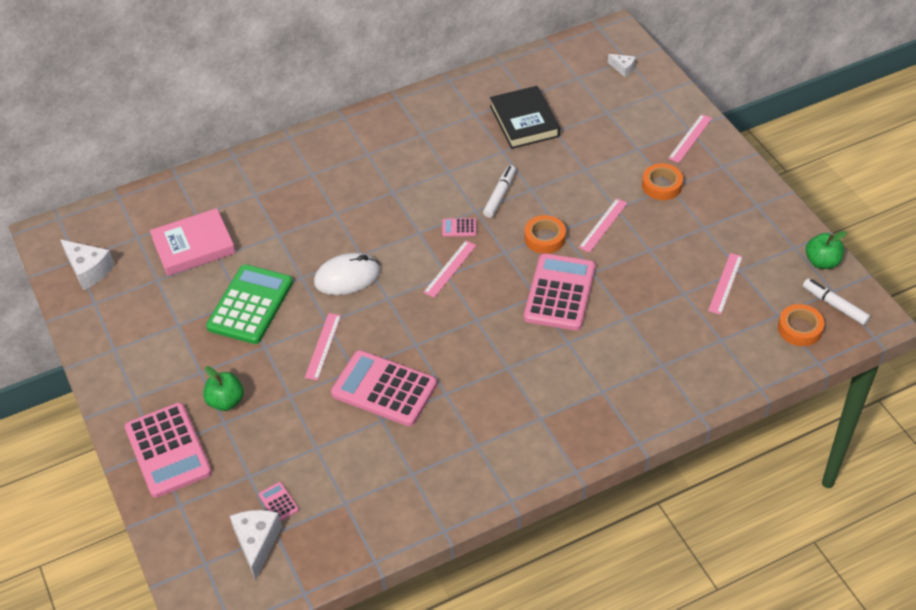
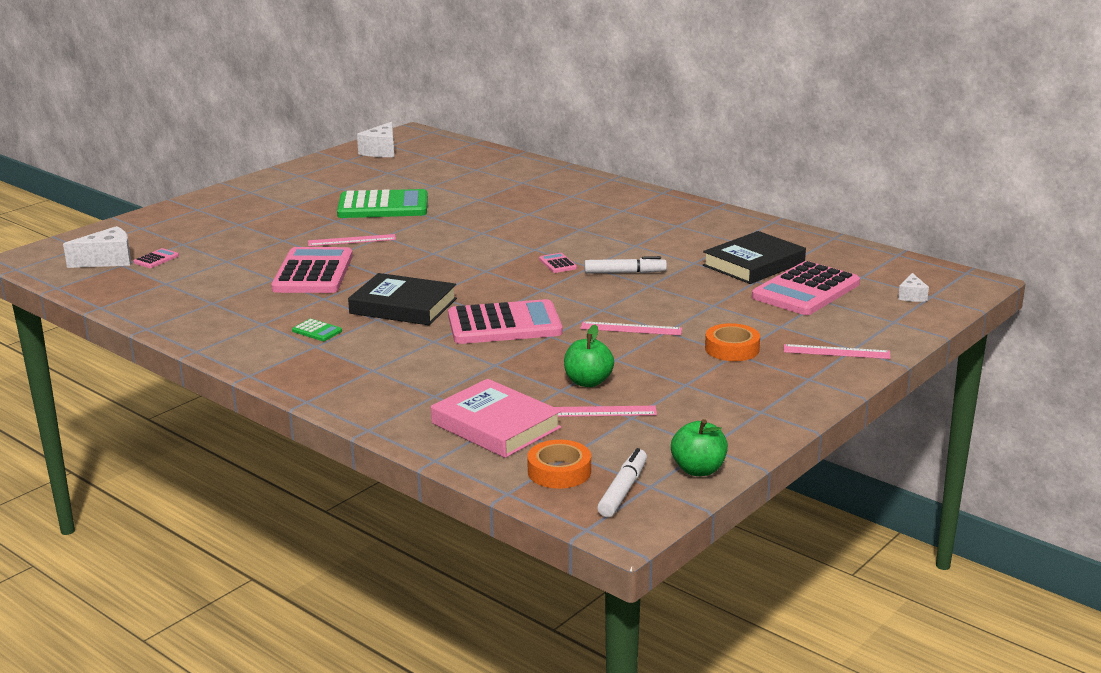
camera: 65 degrees right, 25 degrees down
(168, 450) = (198, 212): pink calculator -> pink calculator (806, 290)
(193, 246) = (438, 175): pink book -> pink book (495, 425)
(226, 401) = (263, 220): green apple -> green apple (588, 382)
(347, 277) = (447, 233): white mouse -> none
(450, 268) = (495, 270): pink ruler -> none
(491, 345) = (403, 306): none -> black book
(512, 411) = (317, 331): none -> green calculator
(545, 238) = (581, 304): orange tape -> none

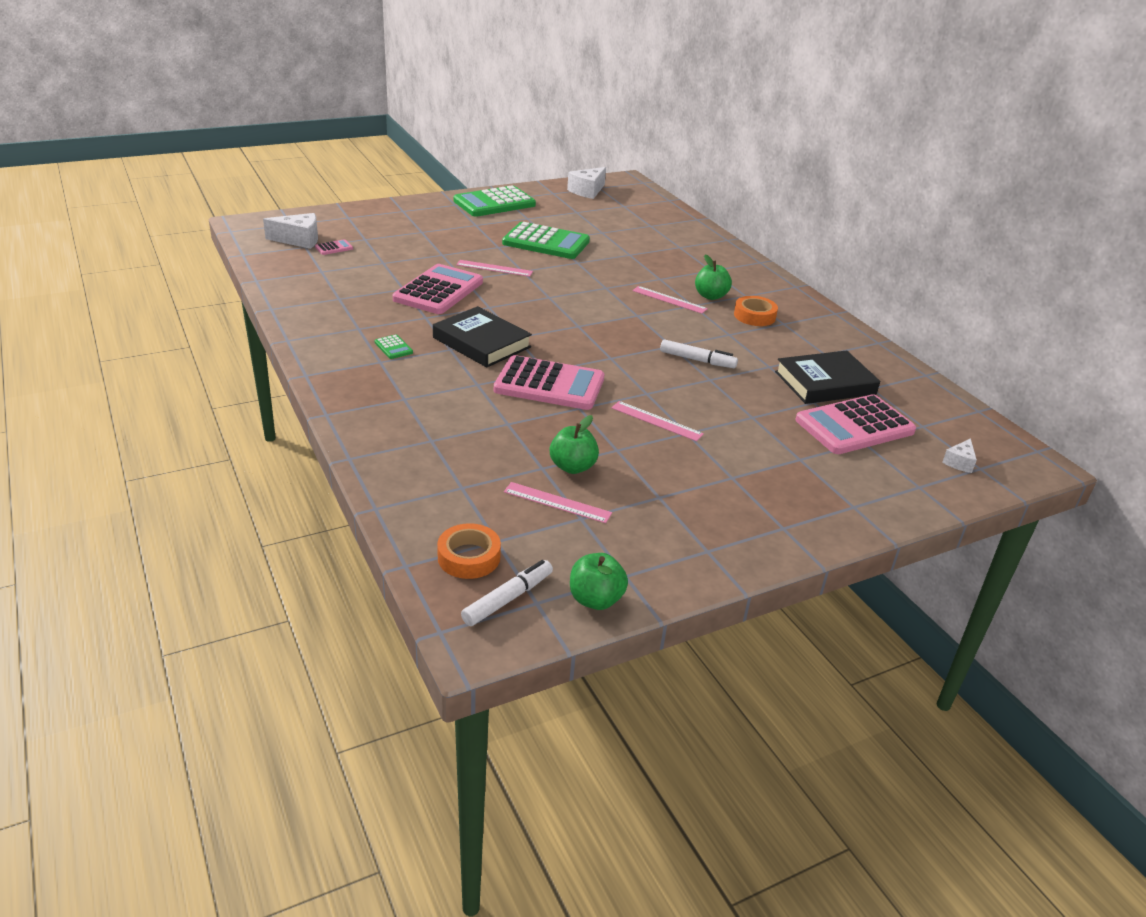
camera: 20 degrees right, 10 degrees up
(292, 182) = (494, 203): none -> green calculator
(495, 425) = (455, 488): pink book -> none
(557, 264) = (645, 335): pink calculator -> none
(590, 218) = (710, 296): none -> green apple
(732, 349) = (733, 471): orange tape -> orange tape (754, 316)
(836, 352) = (834, 505): pink ruler -> pink ruler (669, 299)

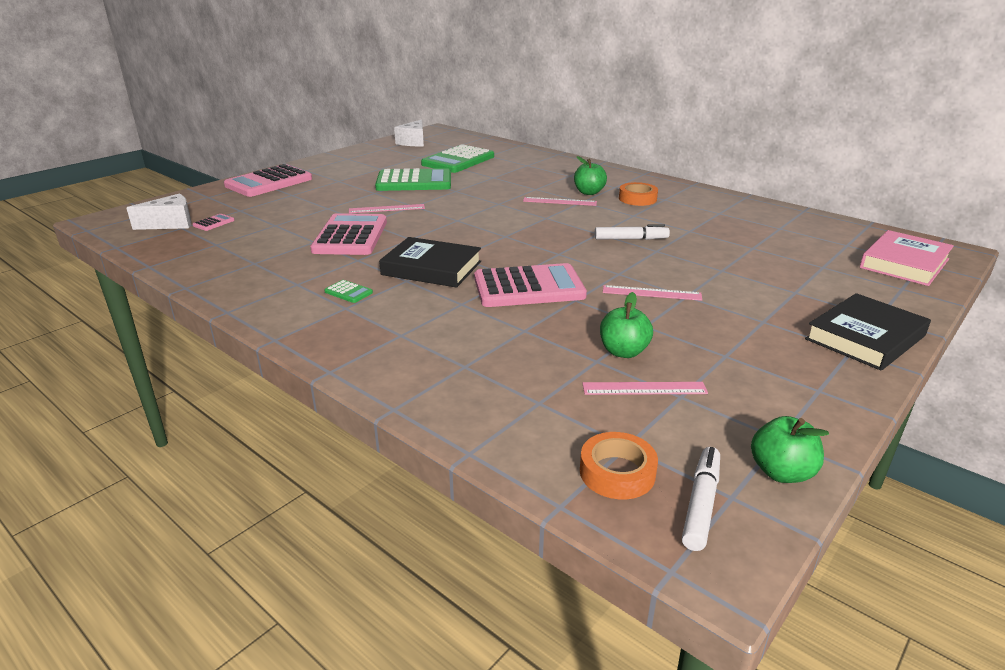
camera: 20 degrees left, 5 degrees down
(494, 203) = (341, 163): green calculator -> green calculator (458, 160)
(825, 383) = (744, 232): black book -> black book (865, 337)
(854, 426) = (803, 257): pink calculator -> pink calculator (269, 182)
(959, 462) = (904, 263): white cheese -> pink book

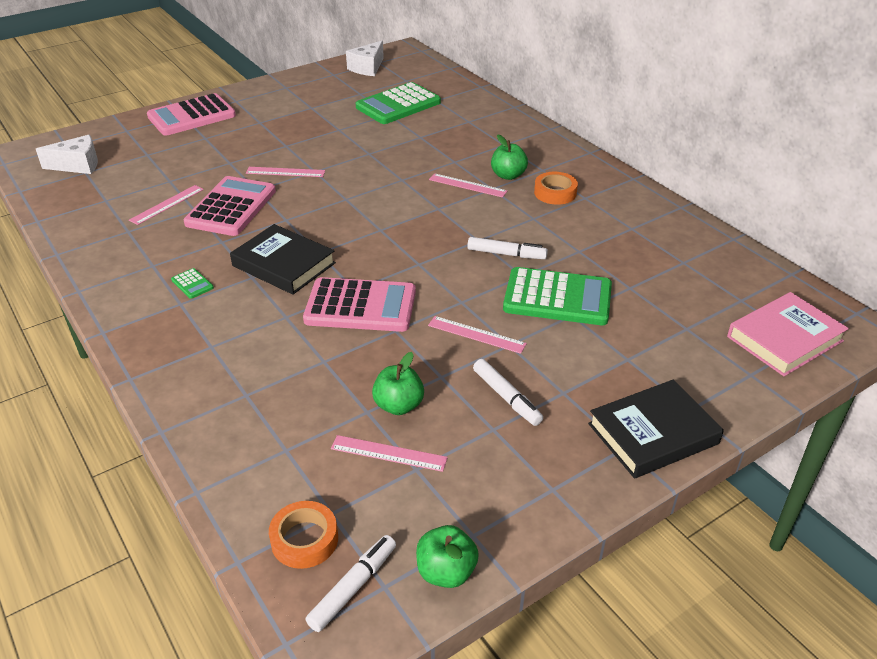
camera: 15 degrees right, 10 degrees up
(213, 223) = (115, 170): pink calculator -> none
(283, 241) = (167, 204): none -> pink ruler
(414, 182) = (334, 134): green calculator -> green calculator (557, 298)
(717, 331) = (507, 397): none -> white marker

